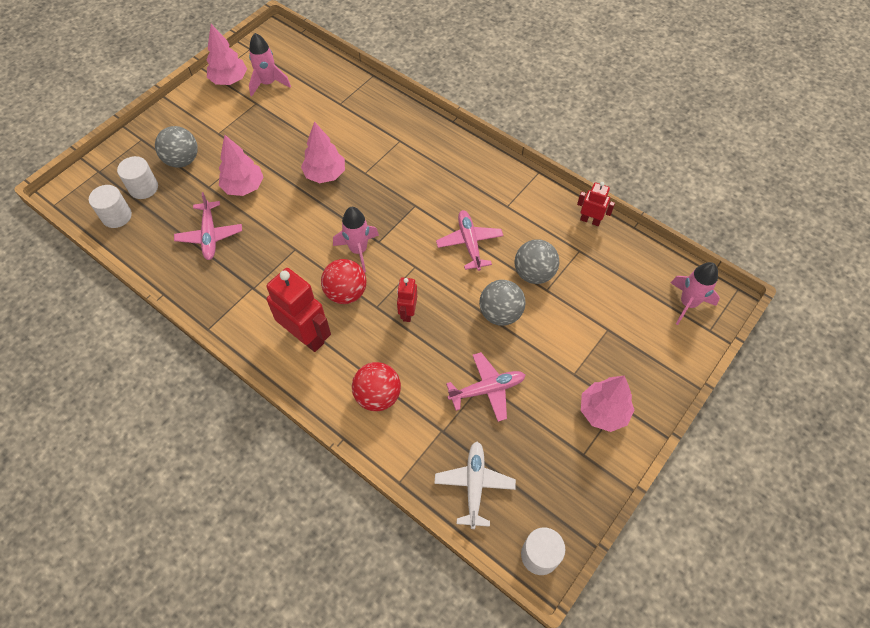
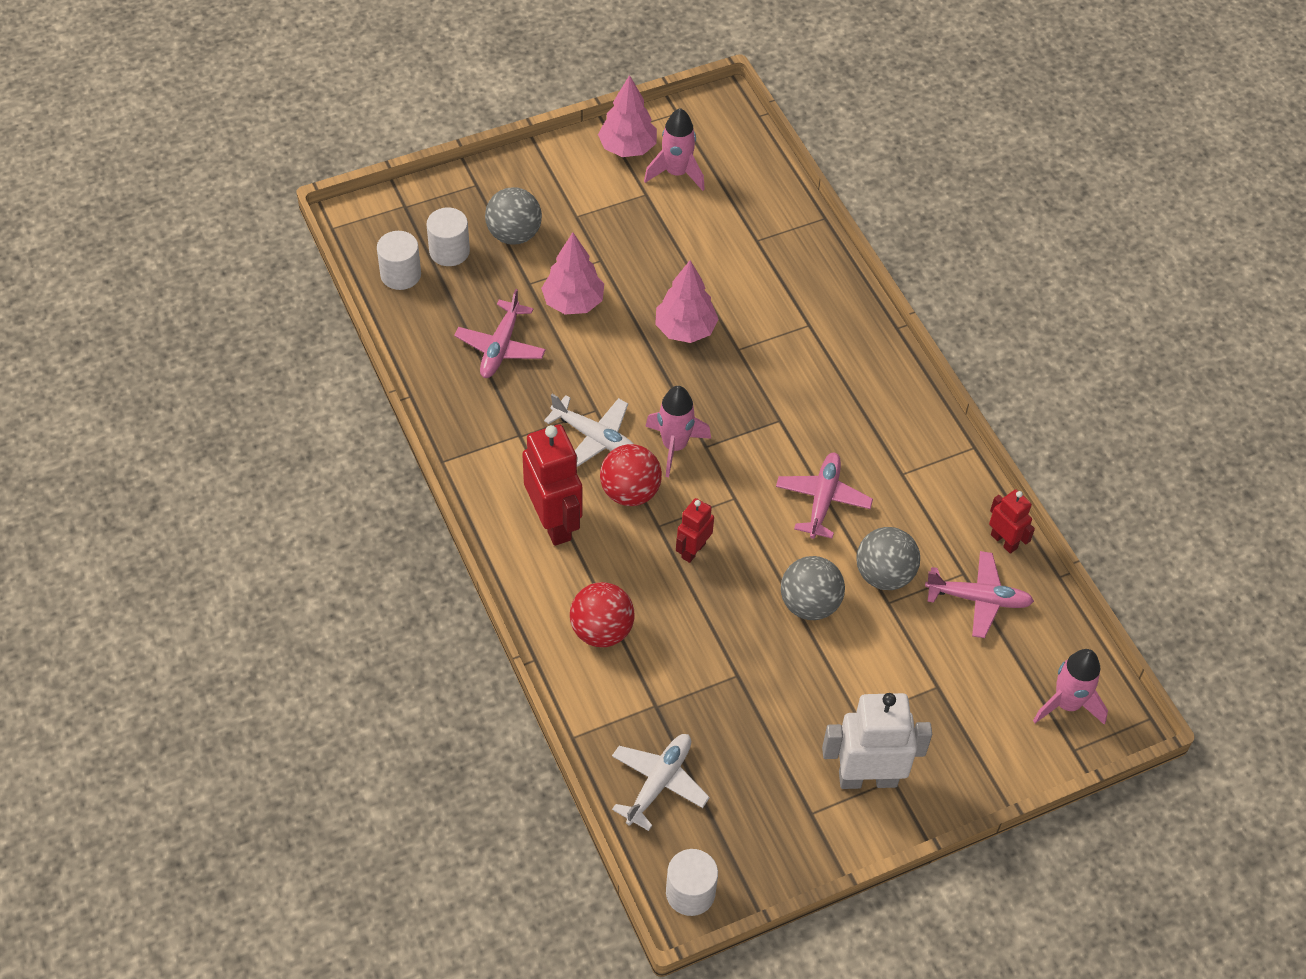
camera: 25 degrees right, 5 degrees down
(304, 267) = (595, 438): none -> white plane
(487, 389) = (738, 685): pink plane -> pink plane (979, 599)
(603, 412) = (867, 778): pink tree -> white robot

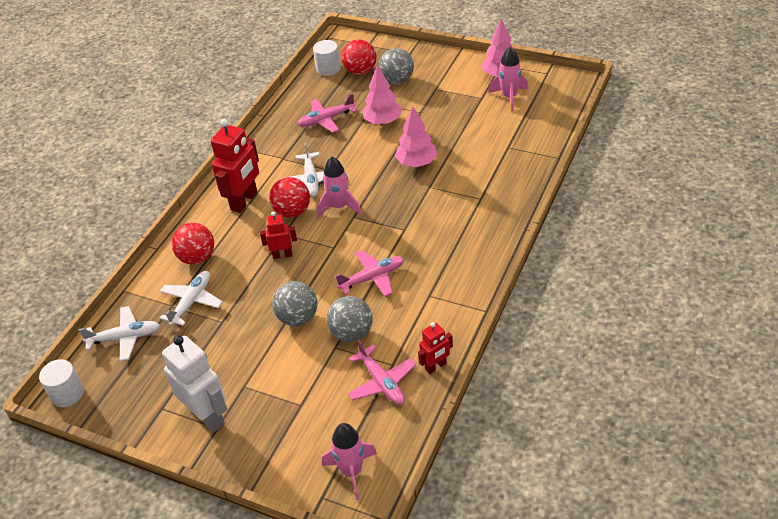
camera: 55 degrees right, 10 degrees down
(449, 251) = (360, 71): white cylinder -> red ball
(672, 683) = (192, 302): none -> white plane
(1004, 541) = (436, 366): red robot -> red robot turned 45 degrees clockwise

